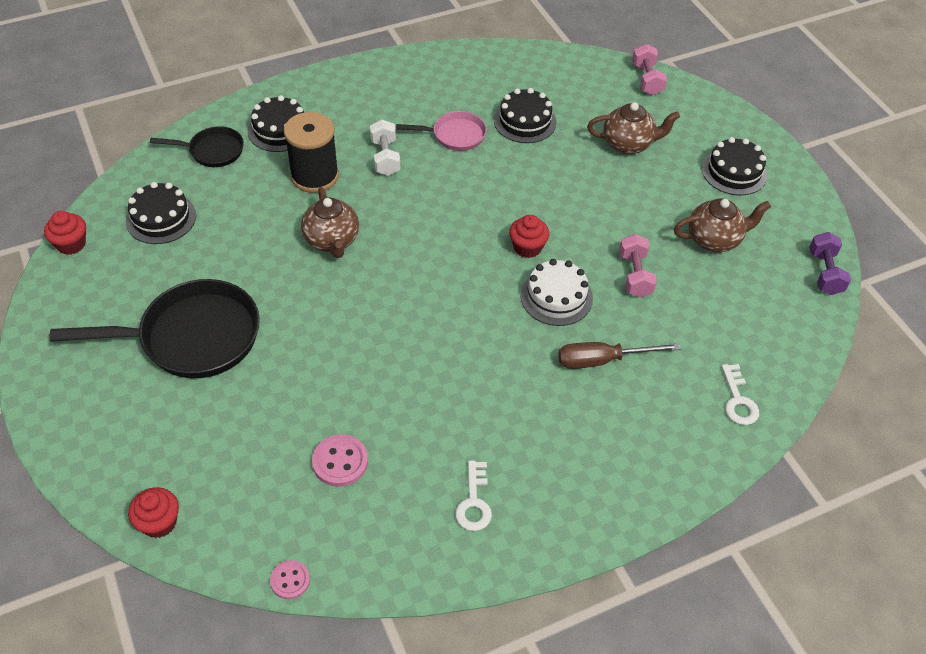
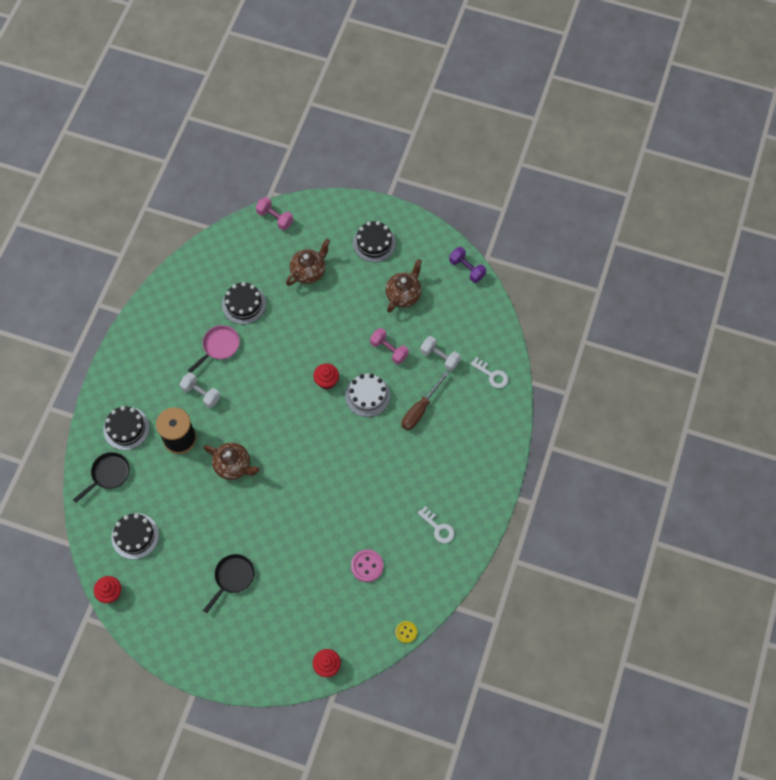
camera: 45 degrees left, 15 degrees up
(192, 337) = (233, 577): black pan -> black pan, size x0.53
(290, 580) = (406, 632): pink button -> yellow button
(689, 329) = (440, 357): none -> white dumbbell

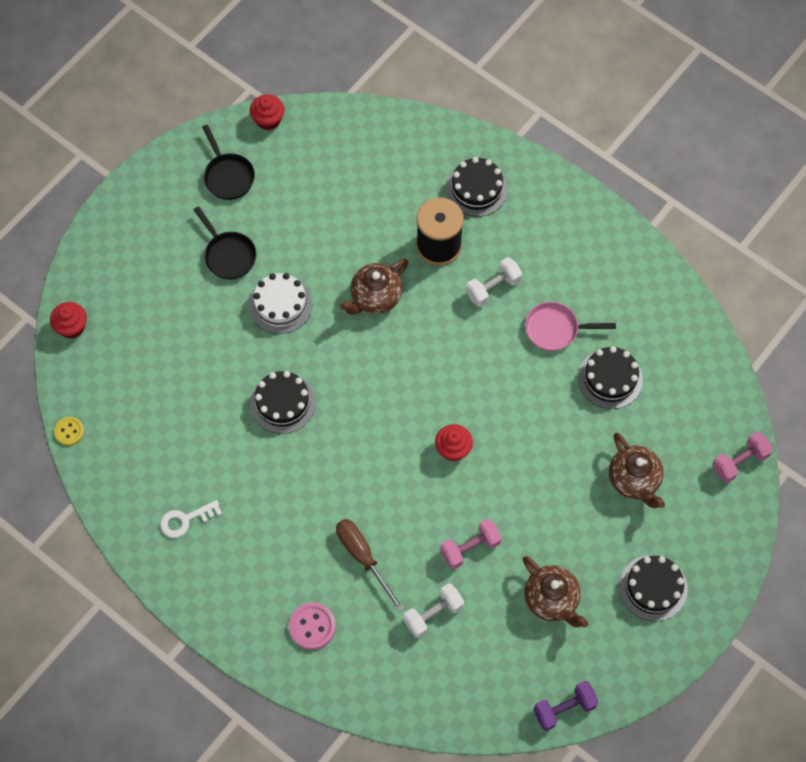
camera: 110 degrees right, 0 degrees up
(109, 474) = (421, 154): black pan -> black pan (228, 176)
(135, 536) = (328, 163): black cake -> black cake (282, 403)
(219, 346) = (555, 329): pink pan -> pink pan turned 120 degrees clockwise
(367, 395) = (411, 495): white cake -> white cake (280, 304)
(367, 566) = (174, 414): pink button -> pink button (312, 626)
(492, 375) = (378, 678): white key -> none

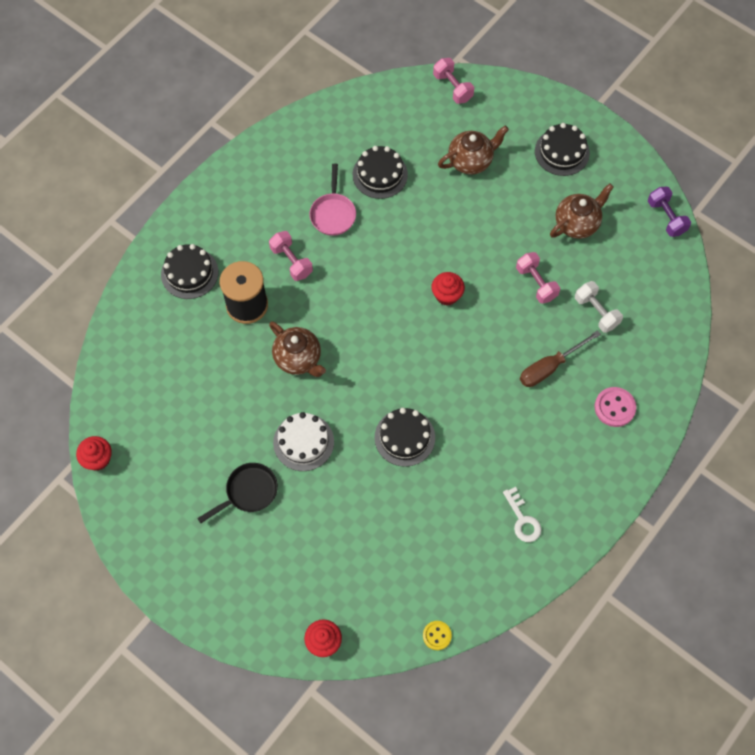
camera: 90 degrees left, 0 degrees up
(228, 176) = (160, 495): black pan -> none
(493, 288) = (291, 261): white dumbbell -> pink dumbbell

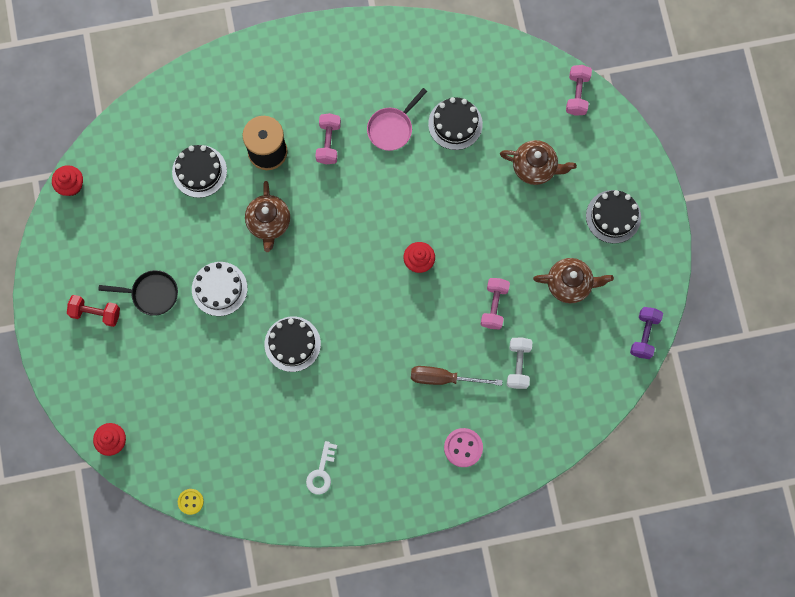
camera: 40 degrees right, 10 degrees up
(189, 273) = (248, 93): black cake -> black cake (199, 171)
(213, 546) = (96, 313): none -> red dumbbell

